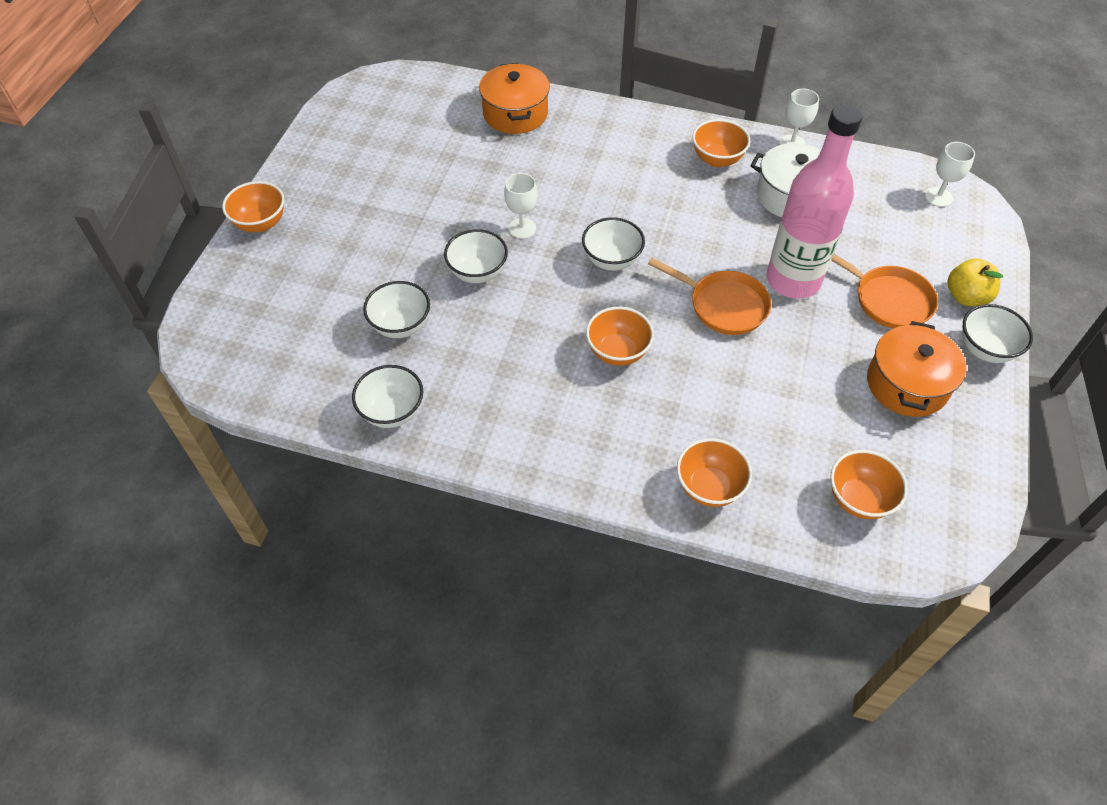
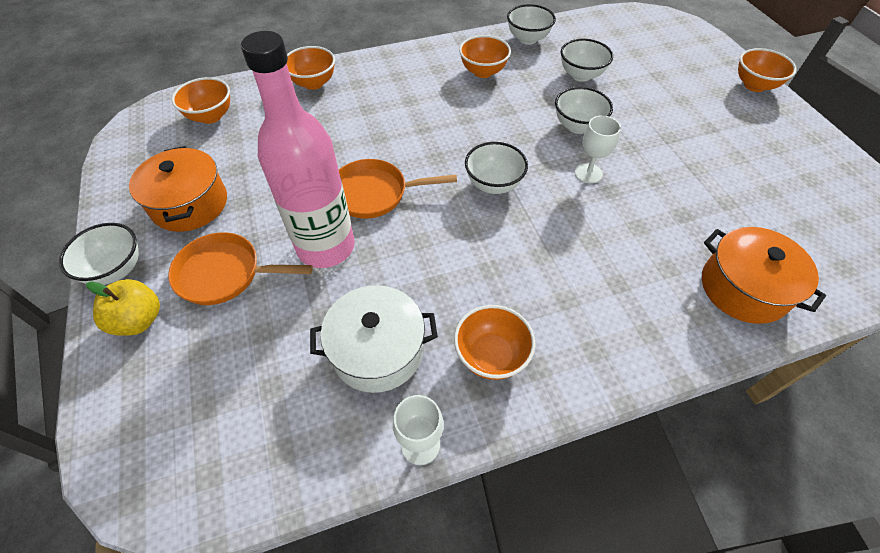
camera: 145 degrees right, 0 degrees up
(618, 352) = (428, 124): orange bowl -> orange bowl (483, 72)
(938, 197) = (189, 462): white goblet -> none

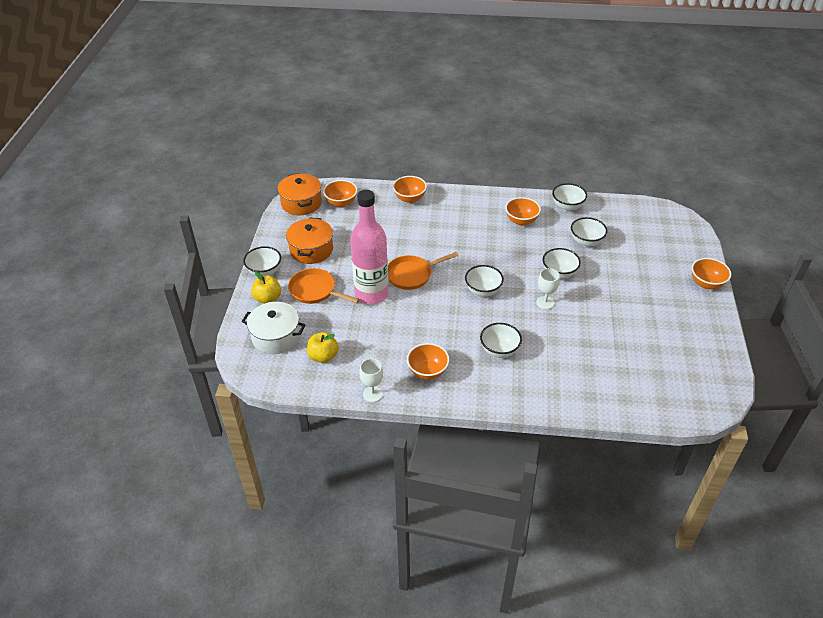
camera: 25 degrees right, 10 degrees down
(292, 401) = (323, 356): none -> yellow apple
(374, 193) = (412, 275): orange pan -> orange pan turned 45 degrees counterclockwise
(377, 350) = (373, 350): white pot -> white pot (276, 336)
(576, 272) = (499, 350): none -> white bowl
(743, 288) = (590, 390): orange pot -> orange pot (301, 203)

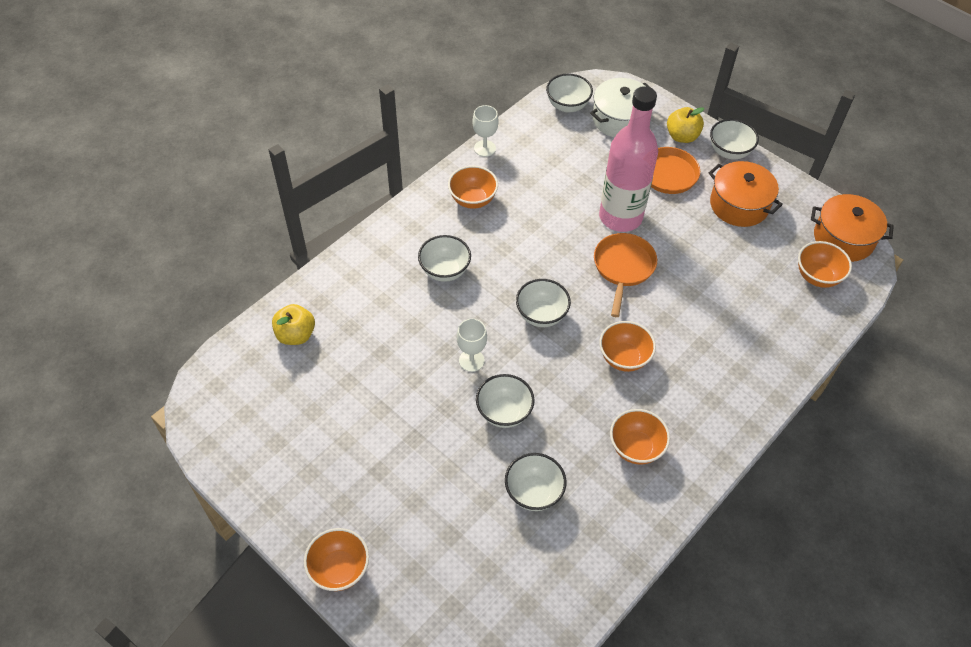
camera: 125 degrees right, 10 degrees up
(323, 356) = (563, 139): yellow apple -> yellow apple (296, 335)
(409, 199) = (777, 352): orange bowl -> orange bowl (624, 358)
(567, 206) = (624, 532): white bowl -> white bowl (567, 106)

